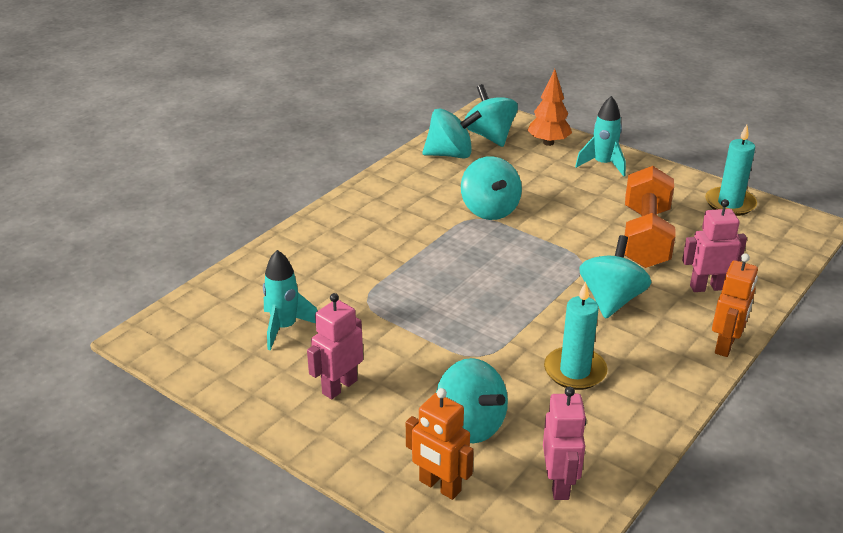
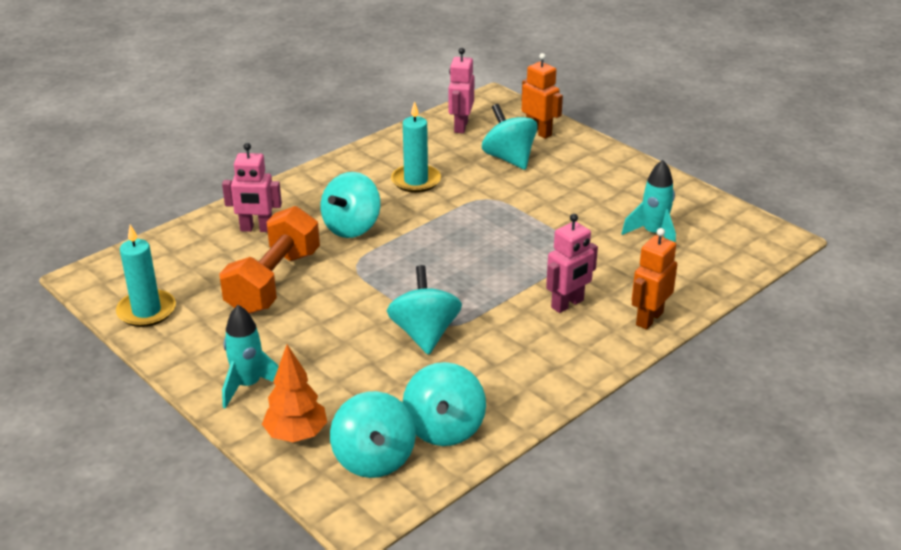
camera: 170 degrees left, 0 degrees up
(339, 387) = (604, 188): pink robot -> pink robot (567, 304)
(450, 154) = (444, 428): turquoise spinning top -> turquoise spinning top turned 90 degrees counterclockwise
(725, 345) = (283, 186): orange robot -> orange robot (649, 319)

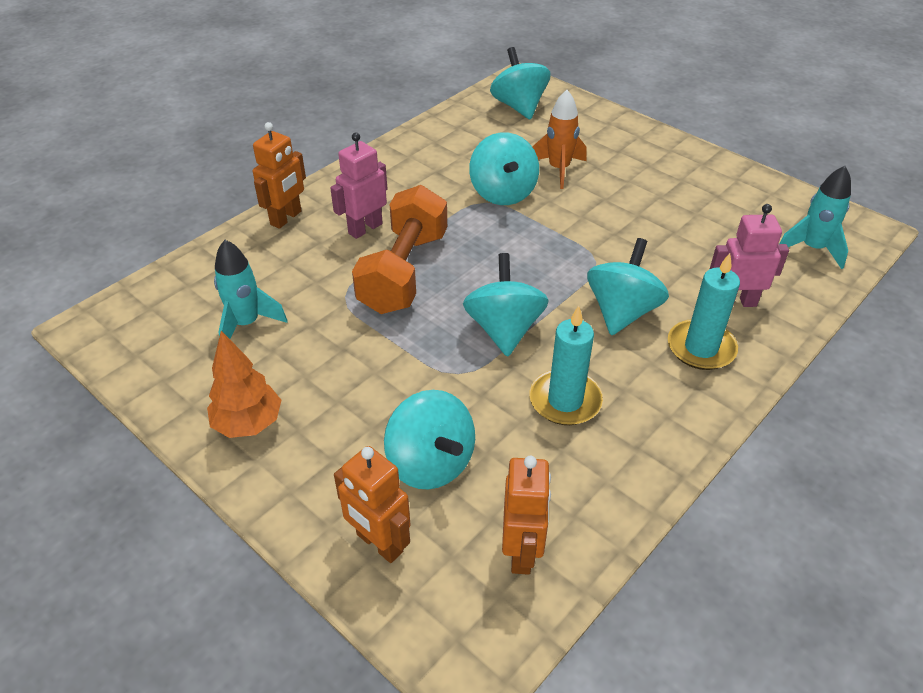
camera: 175 degrees right, 10 degrees up
(146, 311) = (775, 199): turquoise candle -> turquoise candle (701, 348)
(248, 385) = (638, 145): turquoise rocket -> turquoise rocket (812, 249)
(273, 282) = (673, 235): orange dumbbell -> orange dumbbell (404, 272)
(296, 435) = (581, 117): orange tree -> orange tree (248, 424)
(355, 358) = (559, 169): none -> orange rocket
(444, 428) = (472, 126): turquoise spinning top -> turquoise spinning top (504, 329)
(460, 126) = (522, 551): pink robot -> orange robot

